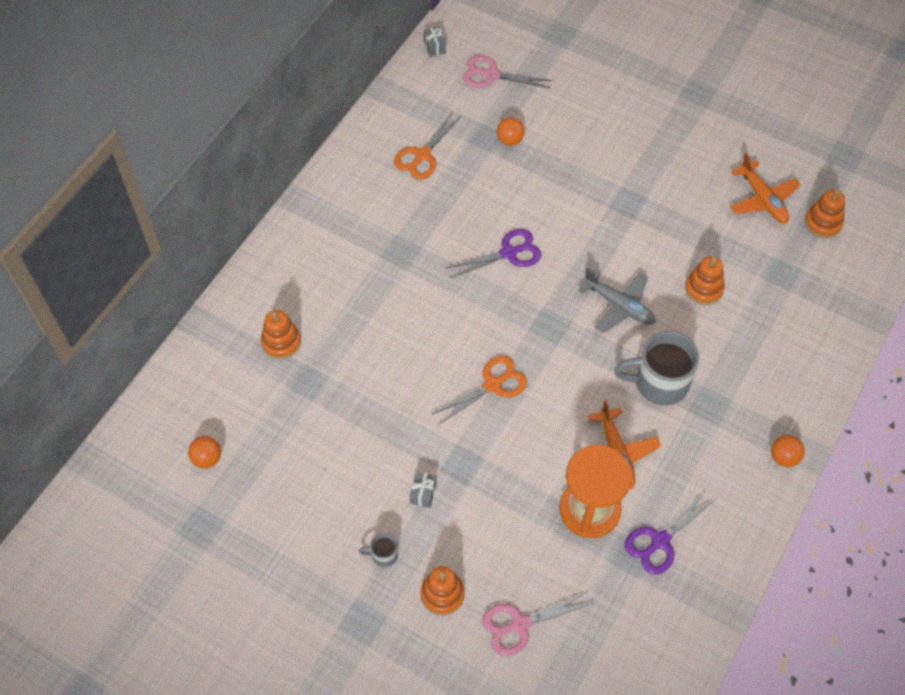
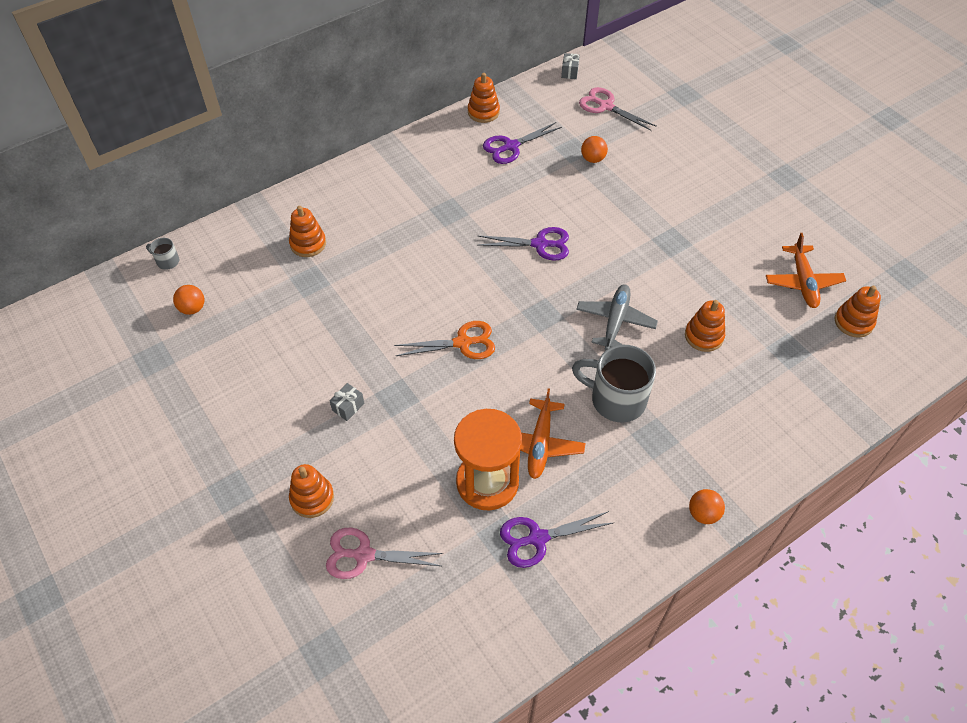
camera: 25 degrees right, 5 degrees down
(373, 126) = (483, 112): none -> orange stacking toy
(383, 555) = (283, 443): grey mug -> grey mug (167, 261)
(422, 155) = (511, 146): orange scissors -> purple scissors
(619, 305) = (615, 321): grey plane -> grey plane turned 135 degrees counterclockwise

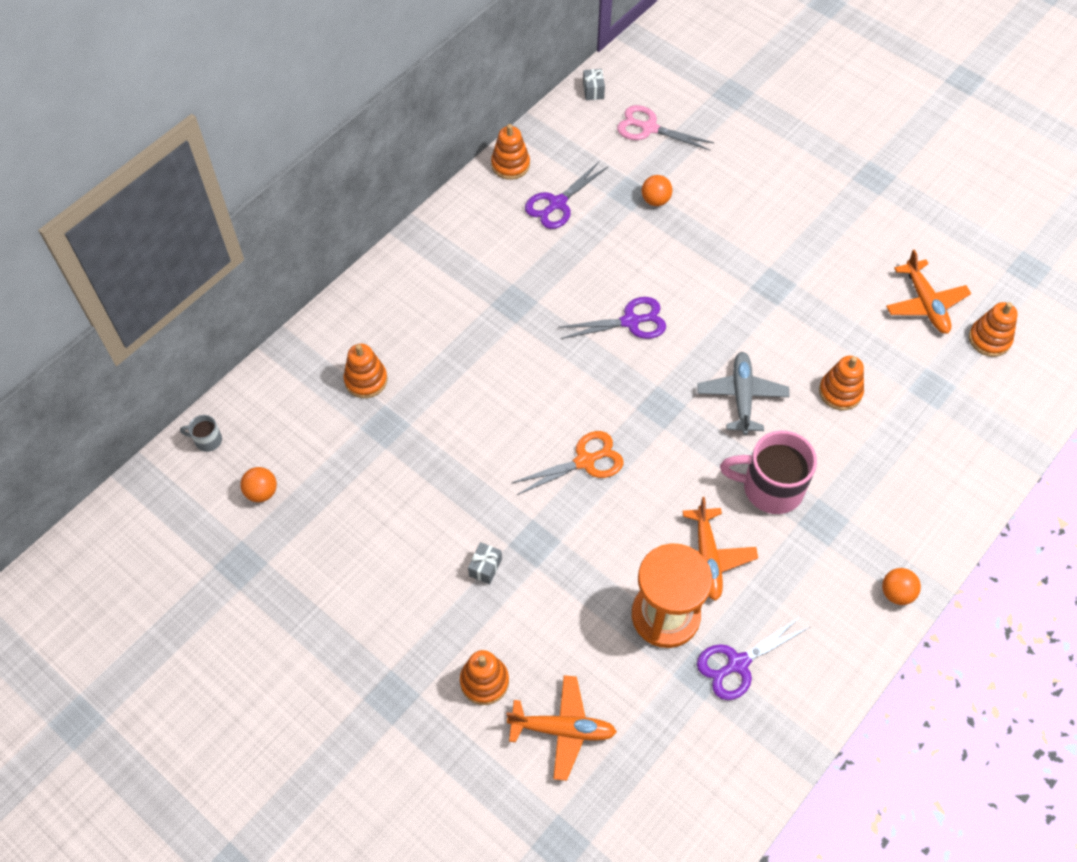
camera: 15 degrees left, 5 degrees up
(363, 555) = (563, 729): pink scissors -> orange plane
(616, 399) = (770, 487): grey mug -> pink mug

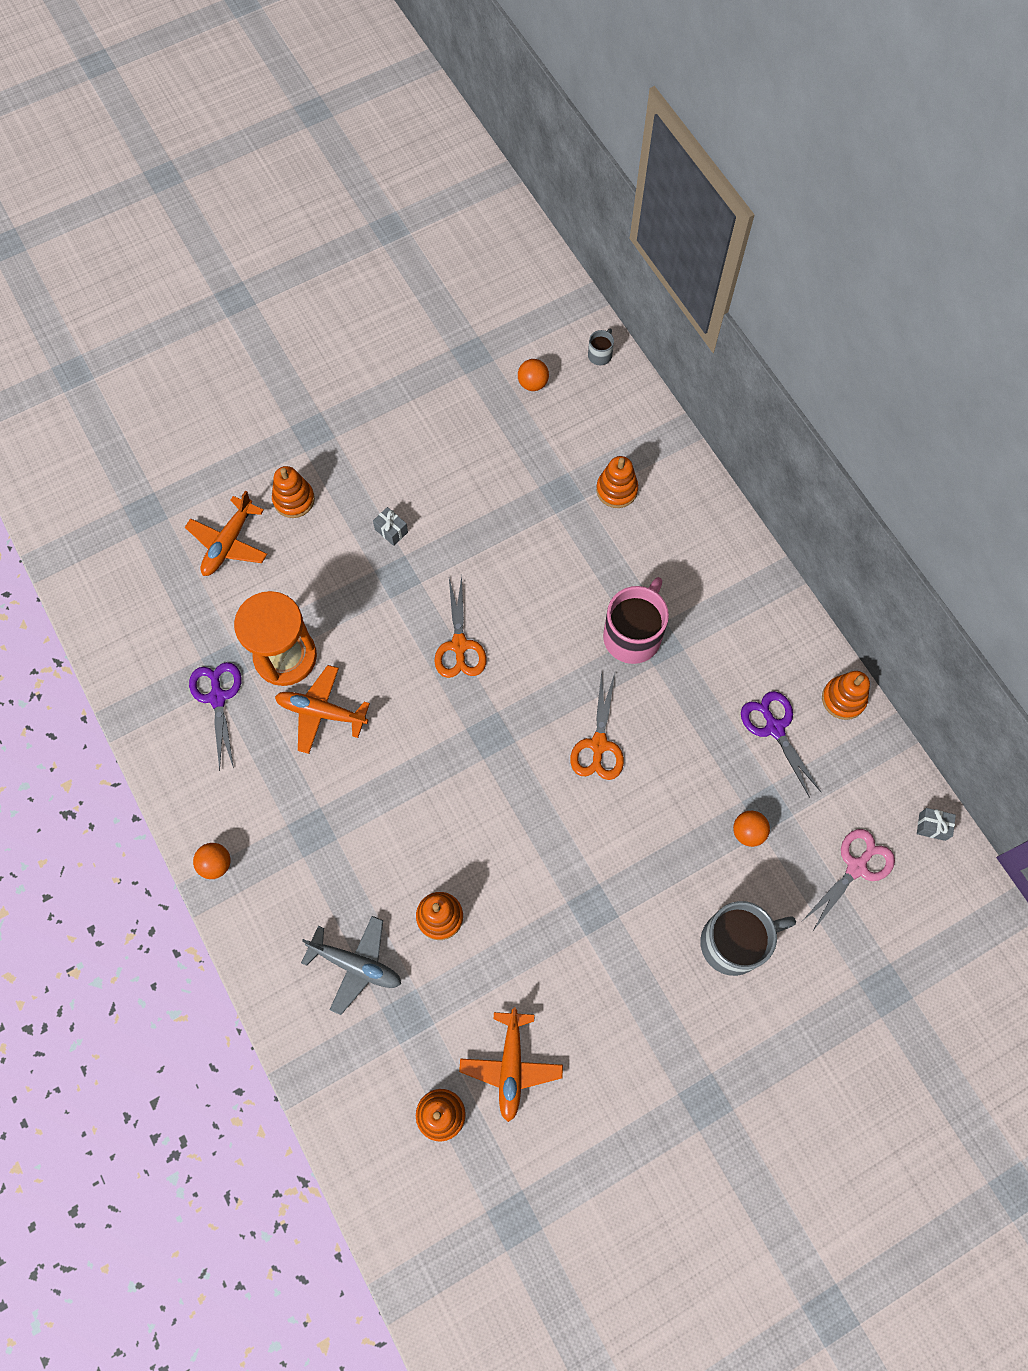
camera: 110 degrees right, 10 degrees up
(630, 321) = (598, 745): purple scissors -> orange scissors
(741, 396) = (472, 816): grey plane -> grey plane (356, 965)
(748, 188) = (734, 942): none -> grey mug
(770, 487) = (365, 799): pink mug -> pink mug (633, 635)
(925, 304) = (511, 1066): orange plane -> orange plane turned 90 degrees counterclockwise

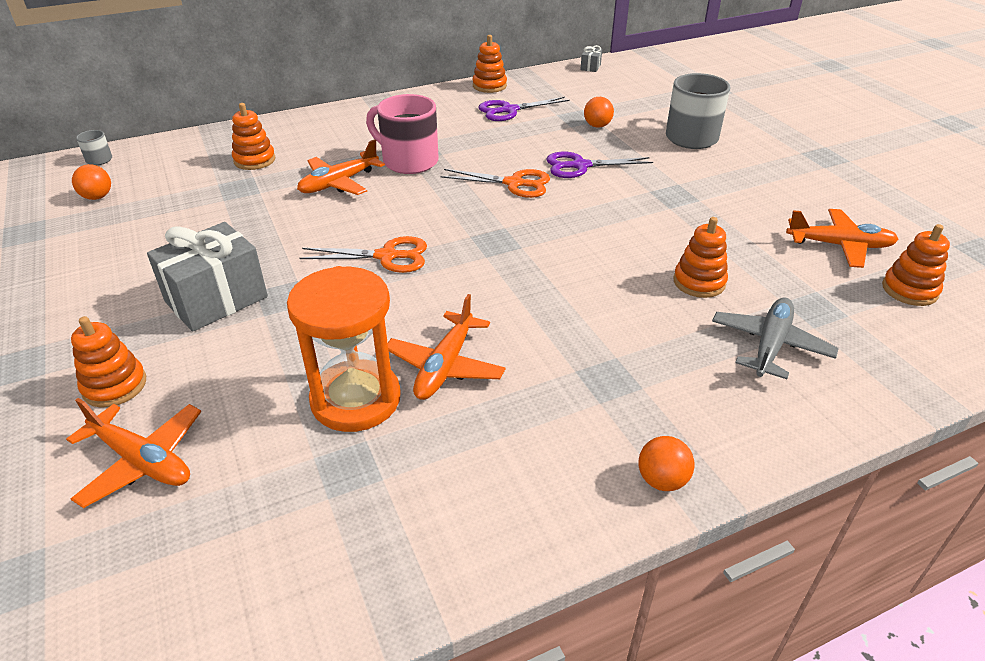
camera: 85 degrees left, 30 degrees down
(217, 697) = (399, 476): purple scissors -> purple scissors (580, 166)
(391, 531) = (216, 299): grey gift -> grey gift, size x2.38
(580, 578) = (339, 183): none -> orange plane
(856, 867) = (622, 91): pink scissors -> none

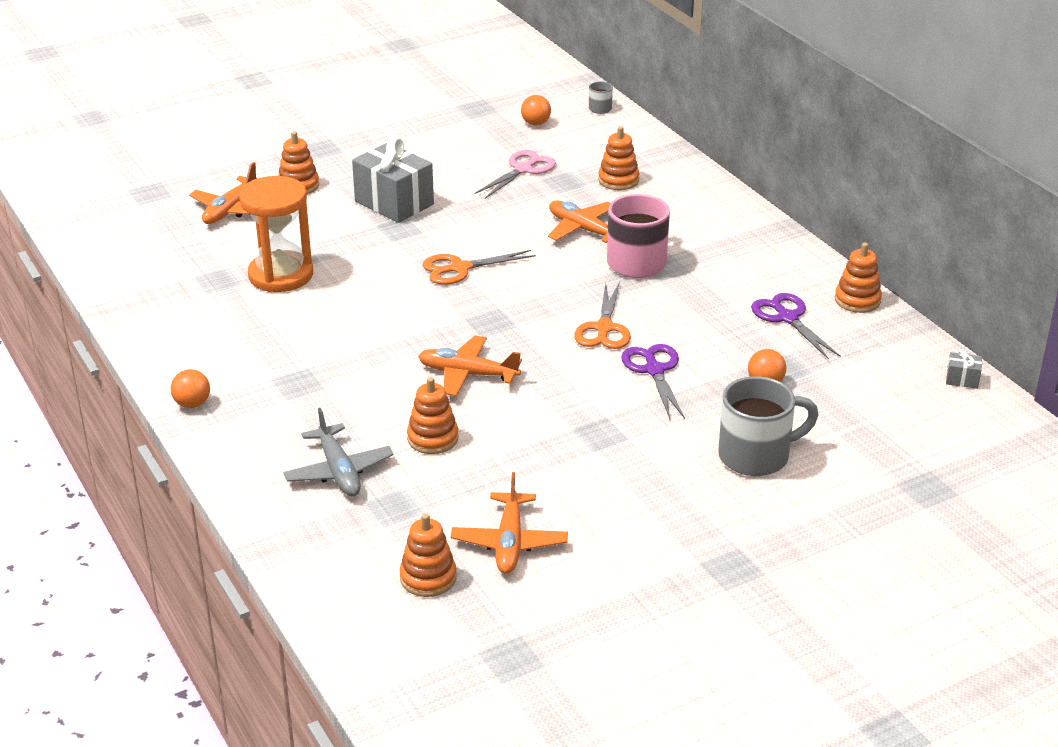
camera: 85 degrees right, 5 degrees down
(196, 209) = (523, 169): none -> pink scissors
(387, 256) = (460, 268): orange scissors -> orange scissors turned 75 degrees clockwise
(445, 366) = (315, 308): orange plane -> orange plane (467, 374)
(770, 345) = (339, 471): grey plane -> grey plane turned 45 degrees clockwise

